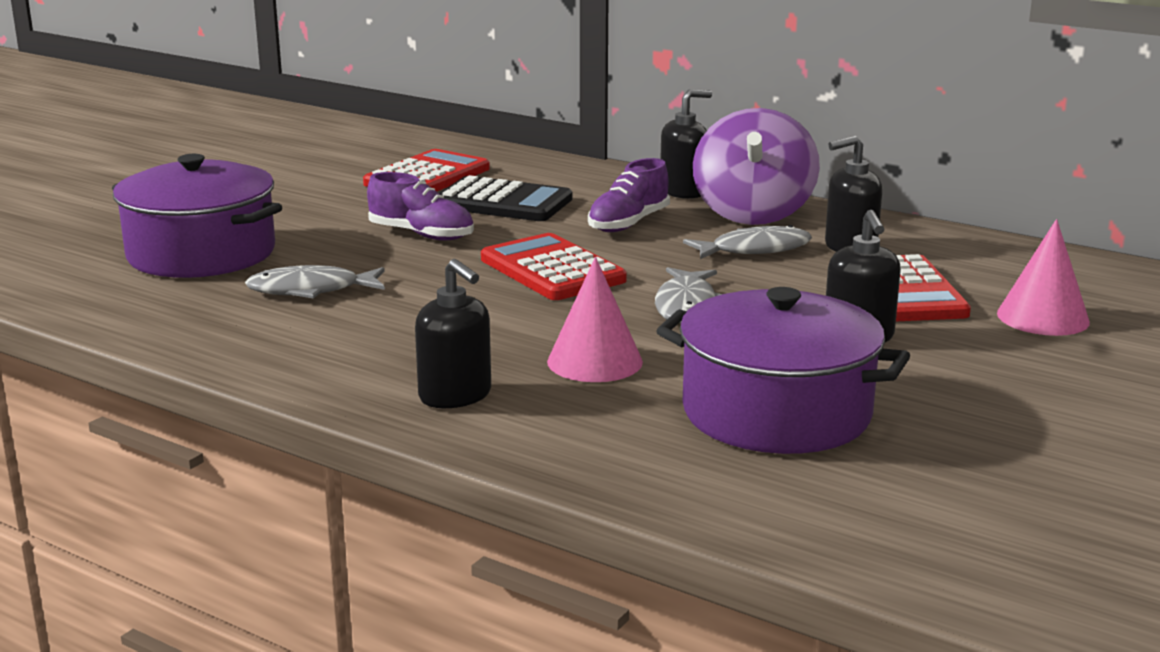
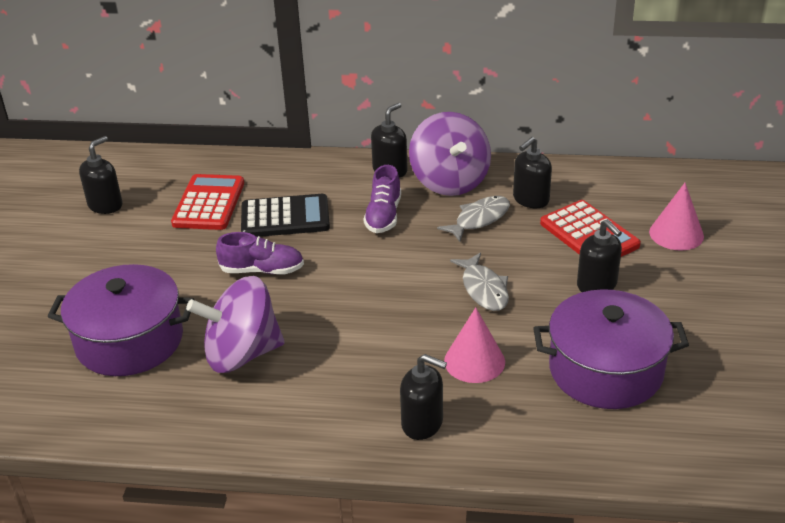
camera: 25 degrees left, 15 degrees up
(311, 290) = (242, 354): grey fish -> purple spinning top
(312, 157) = (105, 205): none -> black soap dispenser
(552, 270) = (376, 280): red calculator -> none

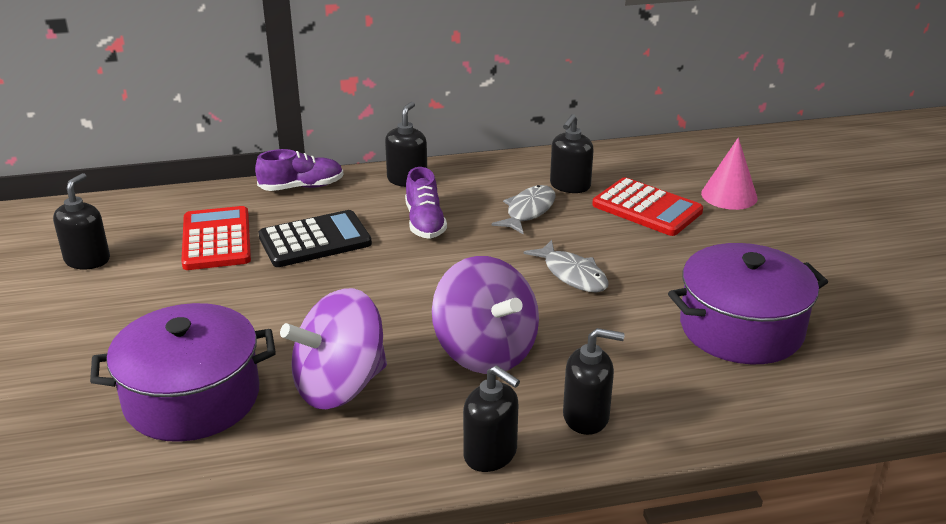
camera: 20 degrees left, 5 degrees down
(262, 270) = (317, 296): purple shoe -> purple shoe (301, 187)
(450, 181) = (477, 181): purple spinning top -> purple spinning top (485, 351)
(474, 361) = (604, 344): pink cone -> none
(597, 285) = (683, 252): black soap dispenser -> black soap dispenser (490, 454)

